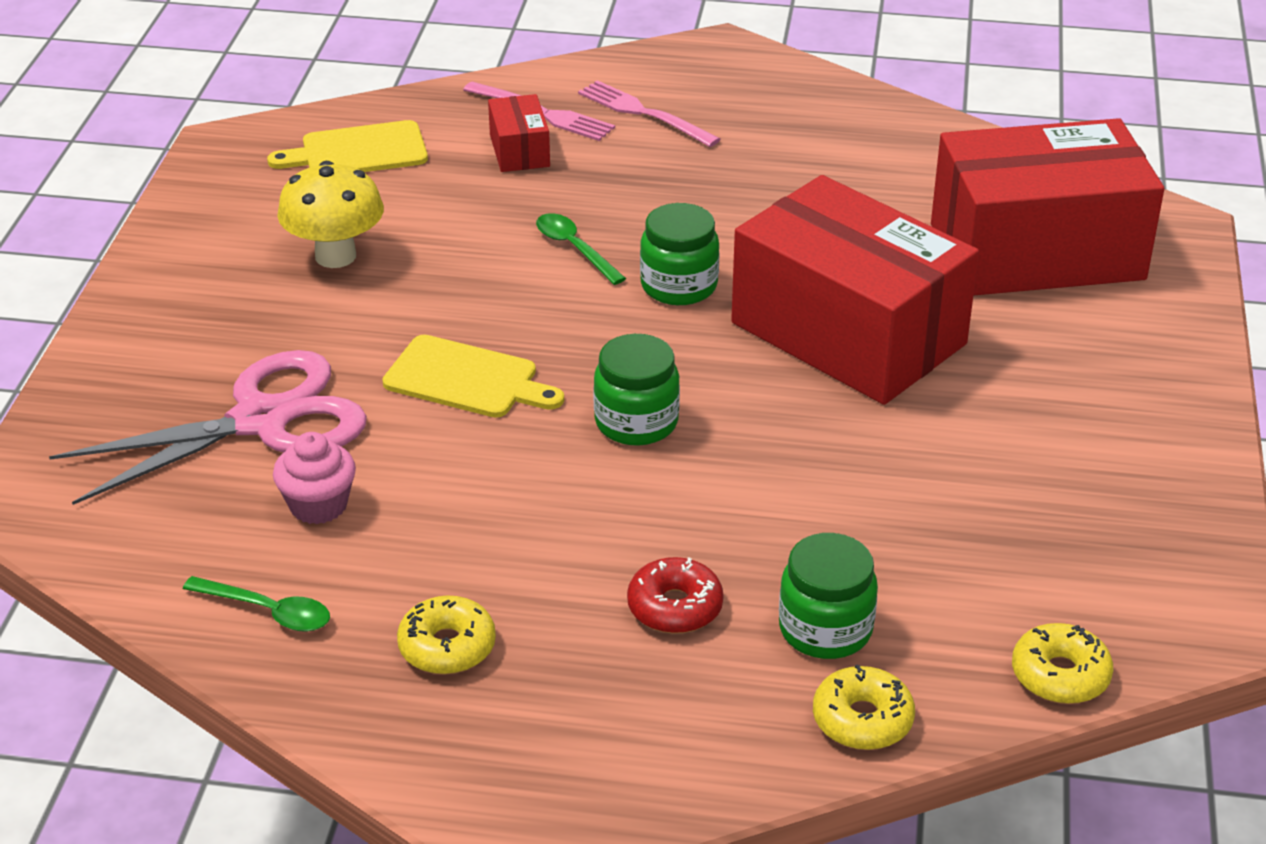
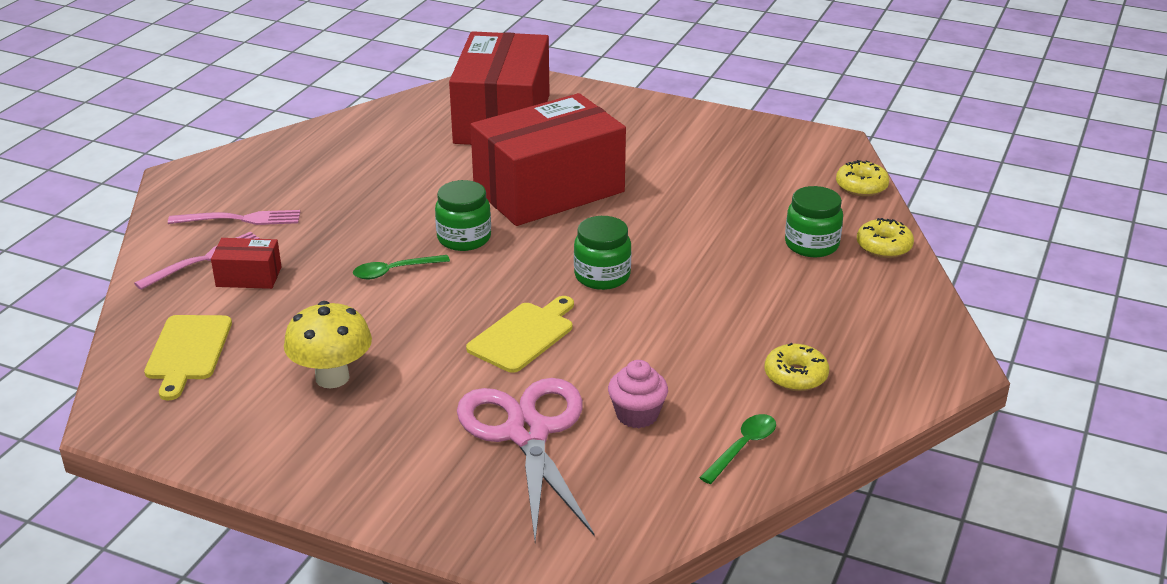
camera: 75 degrees left, 5 degrees down
(643, 113) = (241, 219): pink fork -> pink fork turned 150 degrees counterclockwise
(675, 607) = (781, 289): red donut -> none

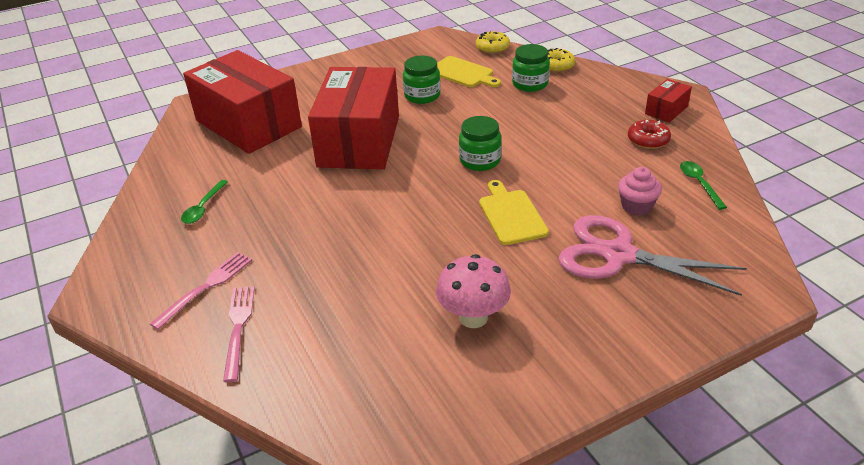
camera: 50 degrees left, 5 degrees up
(188, 351) = (358, 384): yellow cutting board -> yellow cutting board (463, 73)
(249, 277) = (293, 312): red box -> red box (666, 110)
(332, 377) = (473, 317): yellow mushroom -> pink mushroom
(394, 271) = (374, 239): green spoon -> green spoon (203, 208)
(464, 238) = (371, 194): green jar -> green jar (422, 96)
(795, 376) = (648, 140): yellow donut -> red donut

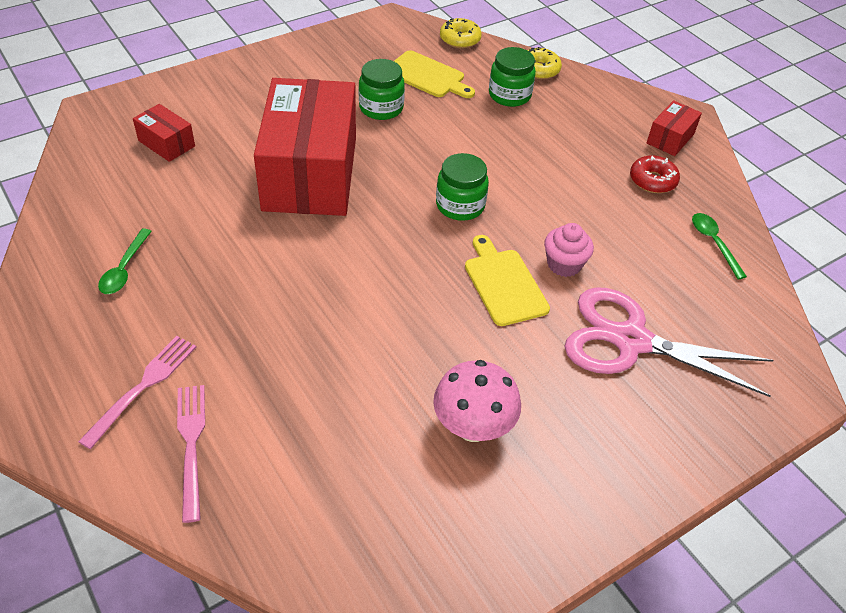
camera: 10 degrees left, 10 degrees up
(248, 124) = (166, 143): red box -> red box, size x0.41
(636, 206) = (646, 273): pink cupcake -> pink cupcake (564, 264)

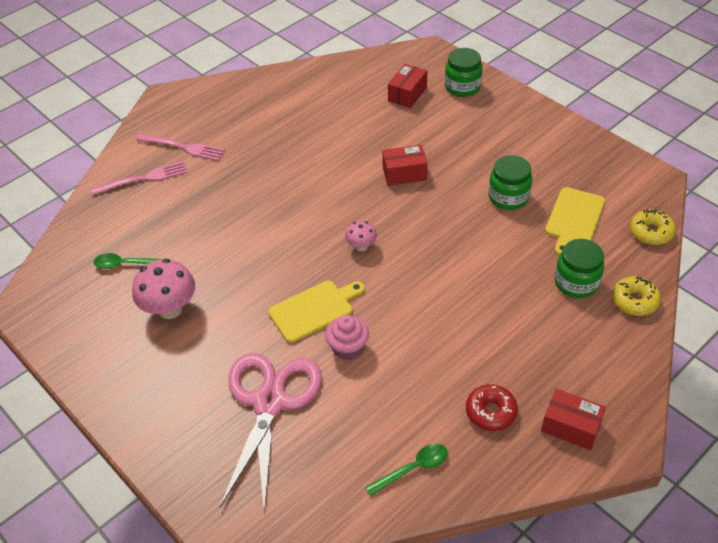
camera: 85 degrees right, 0 degrees up
(124, 269) = (277, 112): green spoon -> green spoon (126, 264)
(310, 173) = (404, 173): red box -> red box, size x0.41
(417, 229) = (361, 246): none -> pink mushroom
(460, 205) = (399, 269): green jar -> green jar (462, 87)

